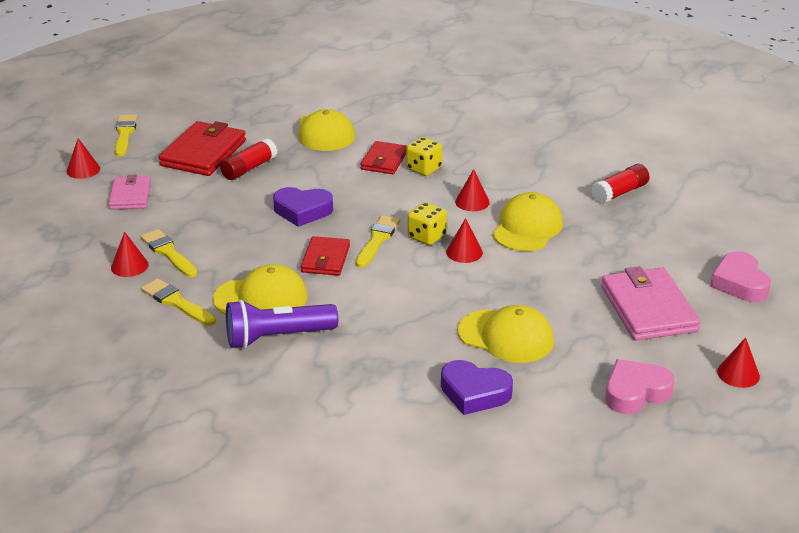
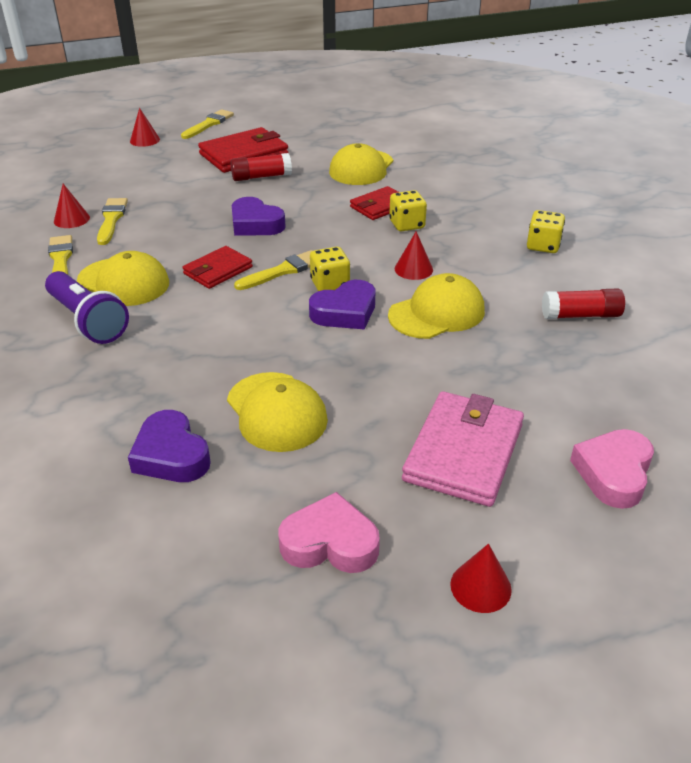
camera: 35 degrees right, 5 degrees up
(130, 196) = (148, 168): pink wallet -> none
(277, 337) = (88, 321): purple flashlight -> purple flashlight turned 150 degrees counterclockwise
(464, 252) = (345, 312): red cone -> purple heart
(540, 151) = (543, 246): none -> yellow dice

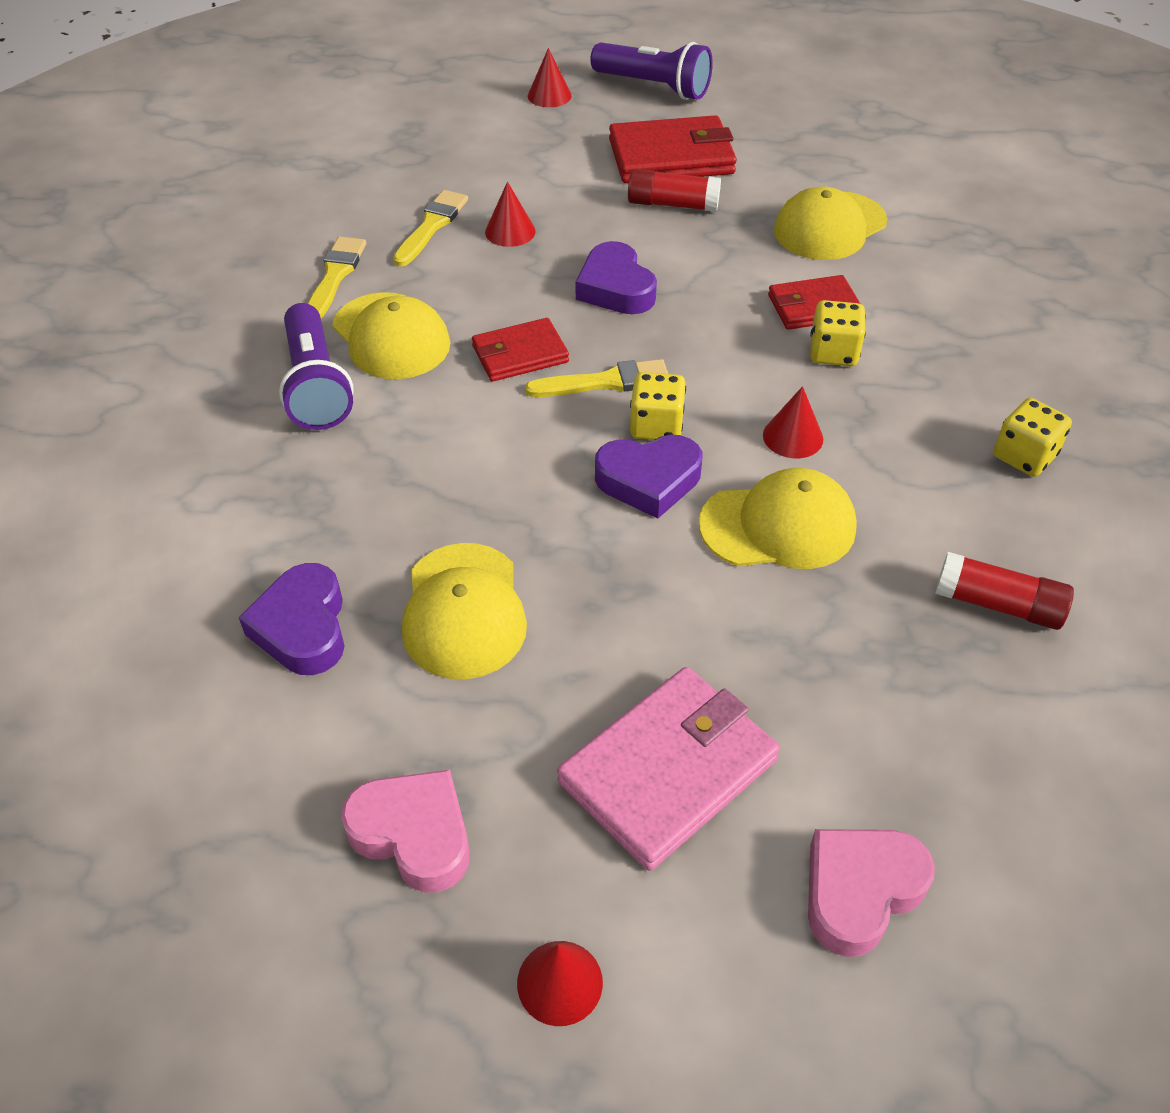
camera: 25 degrees right, 10 degrees up
(71, 219) = (383, 211): red cone -> red cone (510, 231)
(209, 124) = (653, 87): yellow brush -> purple flashlight

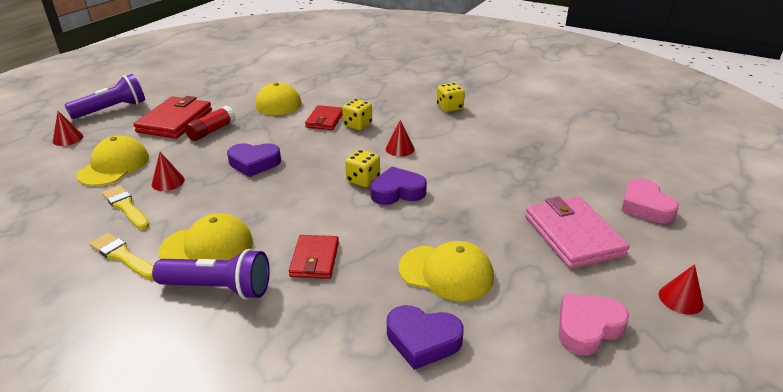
camera: 65 degrees left, 15 degrees down
(520, 354) = (272, 205): red wallet -> red wallet (315, 259)
(606, 382) = (319, 185): yellow brush -> none
(649, 480) = (397, 192): purple heart -> purple heart turned 120 degrees counterclockwise
(778, 525) = (449, 168): yellow cap -> yellow cap (114, 166)
(997, 604) = (520, 136): red glue stick -> none

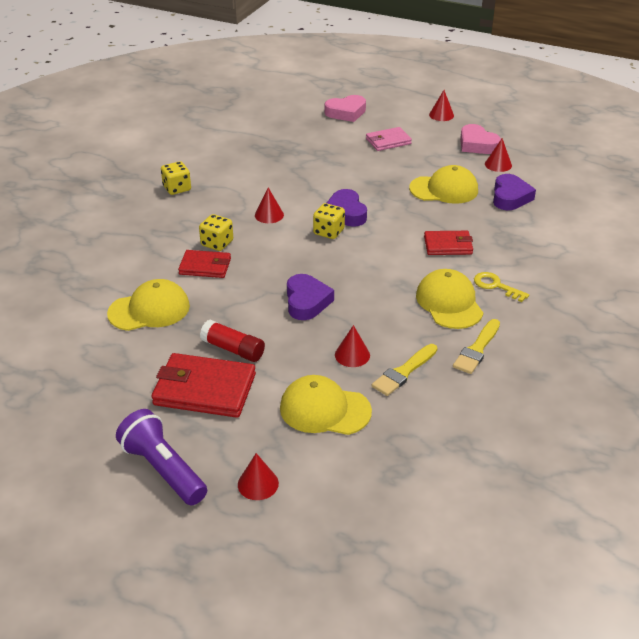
camera: 95 degrees left, 5 degrees up
(218, 288) = (496, 286): purple flashlight -> yellow key
(446, 272) = (444, 189): yellow cap -> yellow cap turned 75 degrees clockwise
(524, 343) = (498, 164): none -> red cone
(573, 235) = (388, 141): pink wallet -> pink wallet, size x0.61

